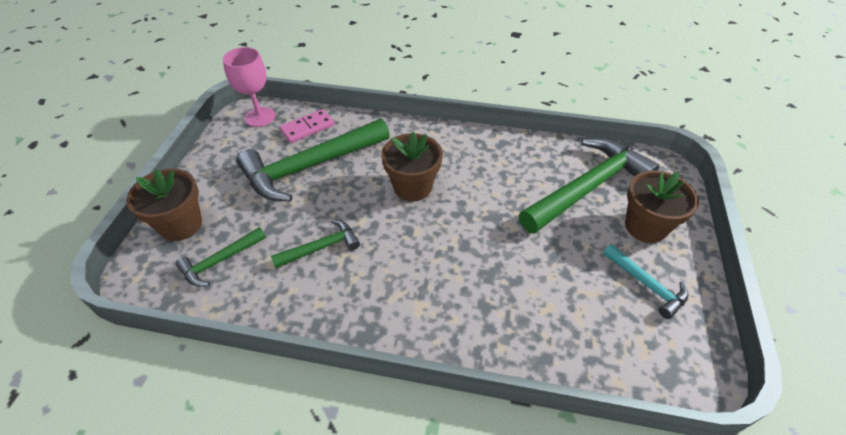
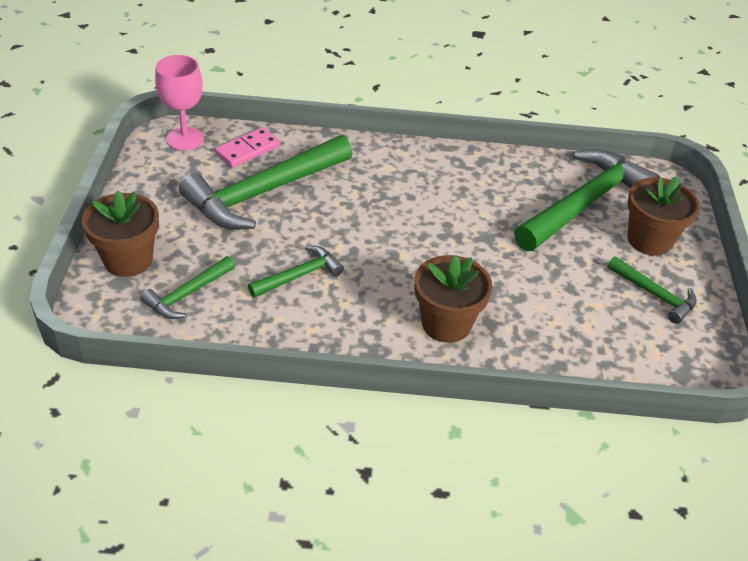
camera: 10 degrees left, 5 degrees down
(412, 187) = (389, 210): brown flower pot -> brown flower pot (446, 324)
(647, 285) = (655, 295): turquoise hammer -> green hammer

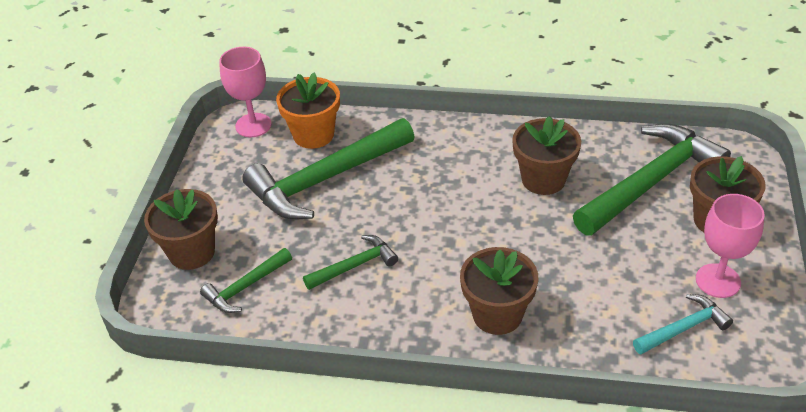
camera: 10 degrees right, 0 degrees up
(248, 150) = (313, 135): pink domino -> orange flower pot
(481, 198) = (543, 179): none -> brown flower pot
(627, 338) = (684, 328): none -> turquoise hammer
(655, 295) = (718, 281): green hammer -> pink goblet

